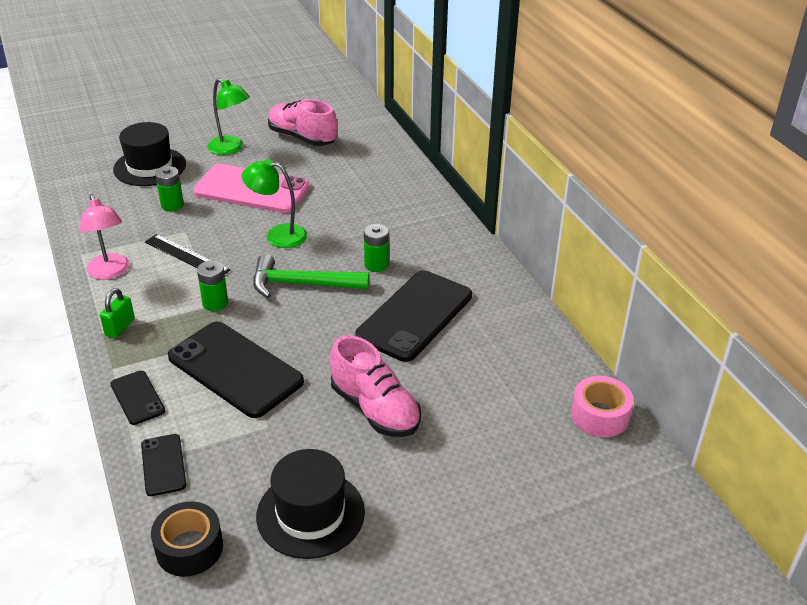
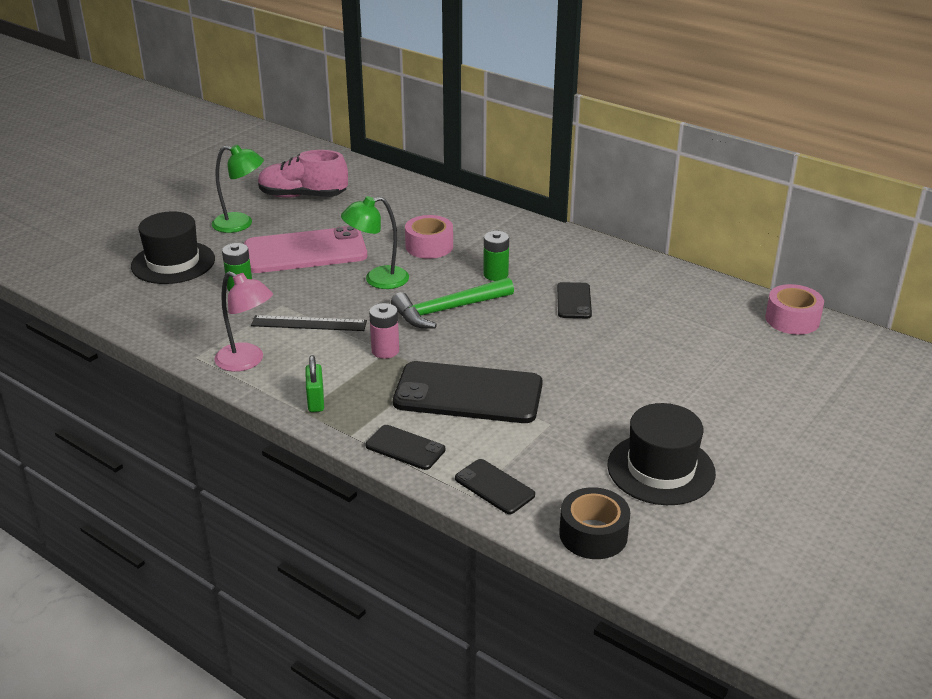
camera: 30 degrees left, 5 degrees down
(215, 303) = (385, 351): green battery -> pink battery
(351, 218) = (429, 246): none -> pink tape
(375, 409) = (622, 378): pink shoe -> none
(415, 316) = (574, 301): black phone -> black phone, size x0.49

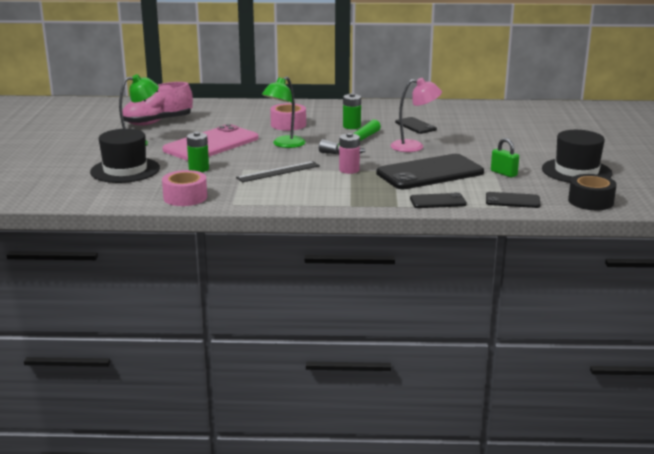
camera: 35 degrees left, 10 degrees down
(247, 361) = (271, 196): pink lamp -> pink lamp (414, 146)
(316, 401) = (349, 199): green padlock -> green padlock (503, 173)
(792, 319) = (535, 107): pink tape -> pink tape (185, 197)

